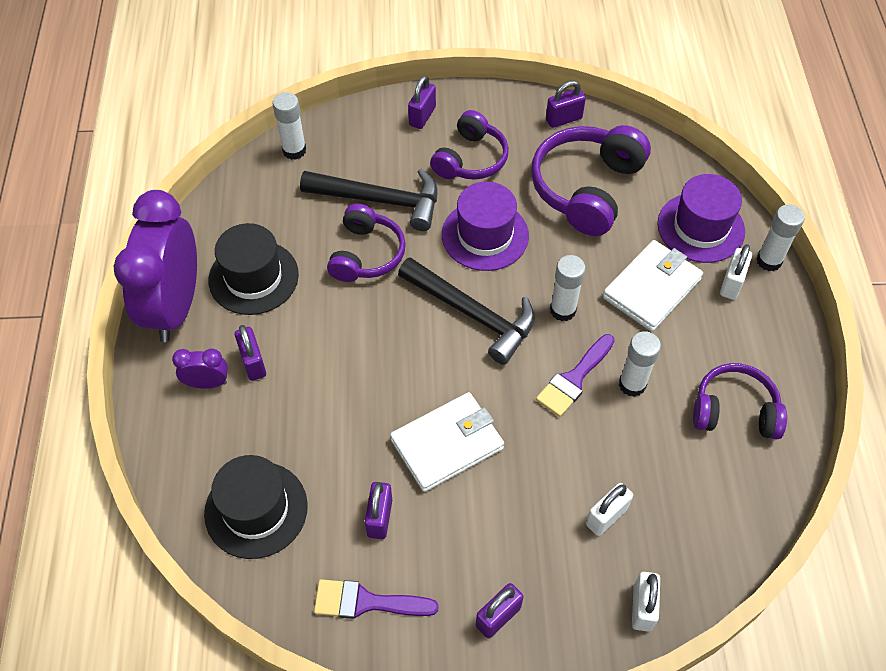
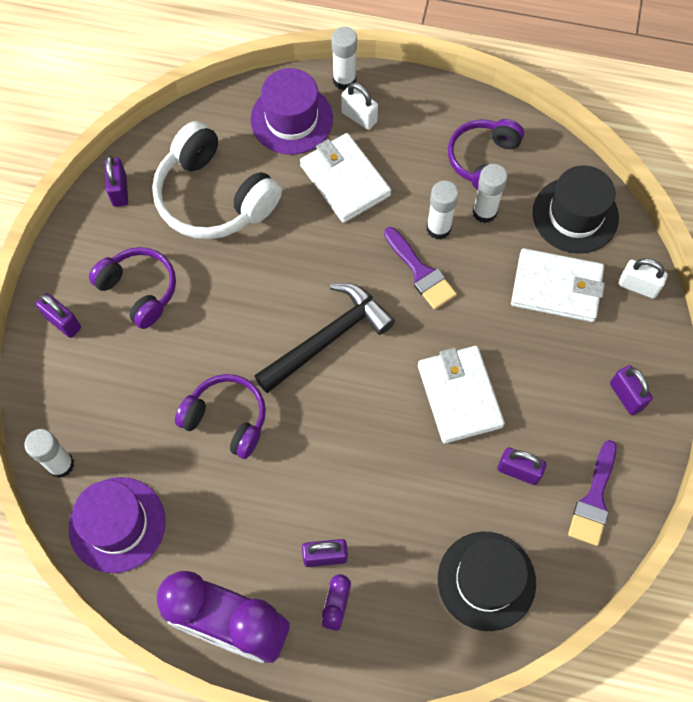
camera: 75 degrees left, 10 degrees up
(253, 277) = (220, 538): black hat -> black hat (575, 215)
(381, 200) = (162, 390): black hammer -> none
(485, 235) = (240, 303): purple hat -> purple hat (117, 524)
(563, 310) = (346, 260): white glue stick -> white glue stick (484, 212)
(586, 188) = (214, 197): purple headphones -> white headphones
(606, 516) = (556, 288): white padlock -> white wallet

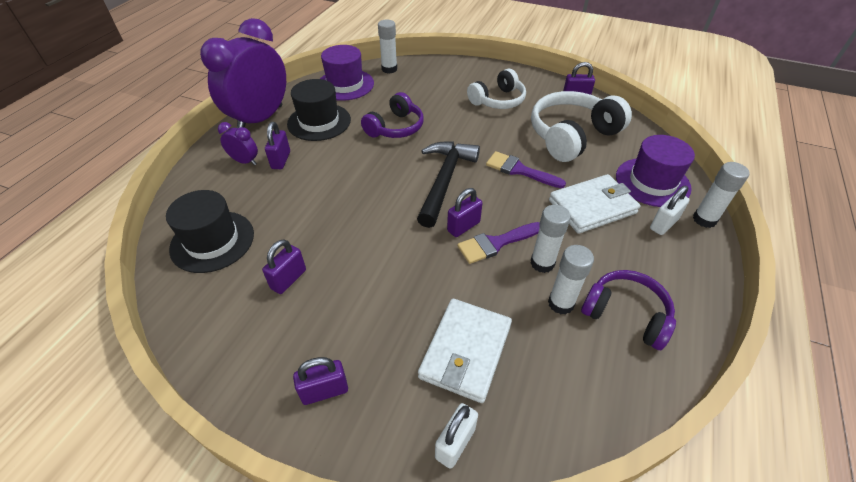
camera: 100 degrees right, 20 degrees down
(63, 322) = (479, 73): purple padlock -> purple padlock (463, 226)
(139, 290) = (498, 100): purple headphones -> white headphones
(328, 338) = (444, 180): black hammer -> black hammer turned 135 degrees counterclockwise
(459, 396) = (371, 250): white wallet -> none
(575, 215) = (557, 393): black hat -> black hat (319, 122)
(594, 500) = (234, 333): purple brush -> purple brush (519, 170)

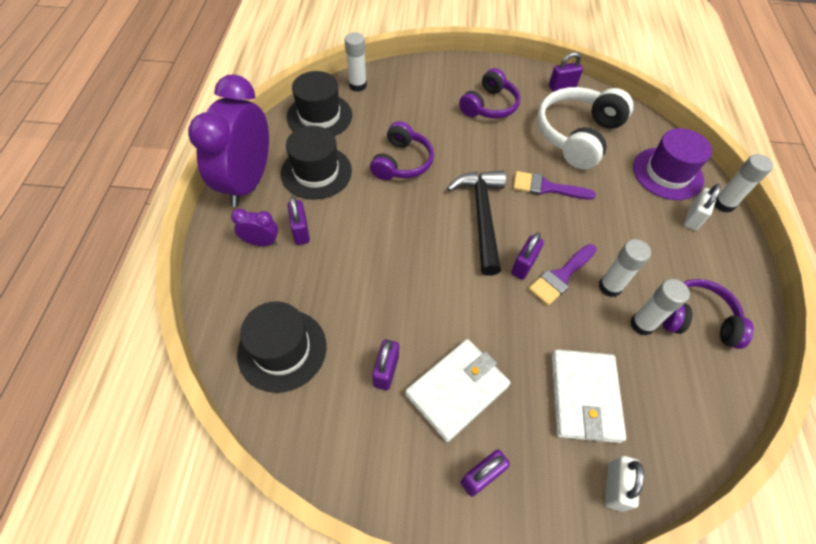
camera: 20 degrees left, 10 degrees up
(345, 85) = (319, 116): purple hat -> black hat
(498, 100) = (489, 106): white headphones -> purple headphones
(592, 207) = (627, 214): white wallet -> white wallet (457, 390)

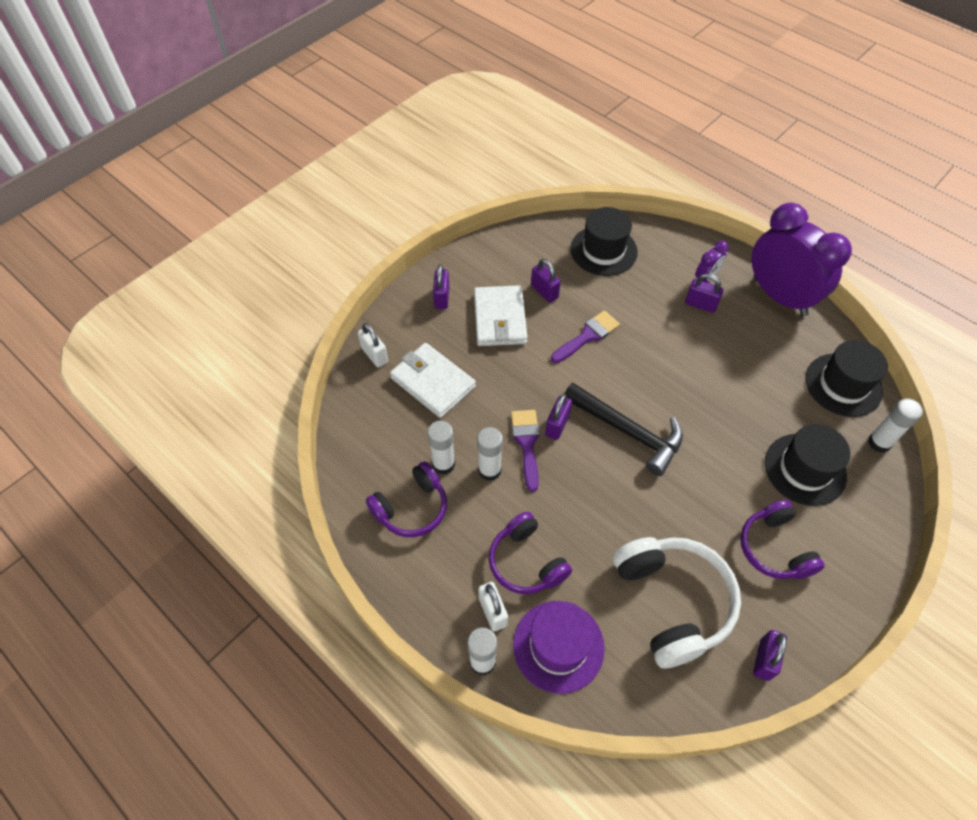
camera: 130 degrees right, 0 degrees up
(316, 172) = (763, 345): black hat -> black hat (805, 469)
(402, 162) = (735, 413): purple headphones -> purple headphones (526, 562)
(523, 265) = (557, 425): purple padlock -> purple padlock turned 45 degrees clockwise
(546, 187) = (623, 509): purple brush -> purple brush (587, 336)

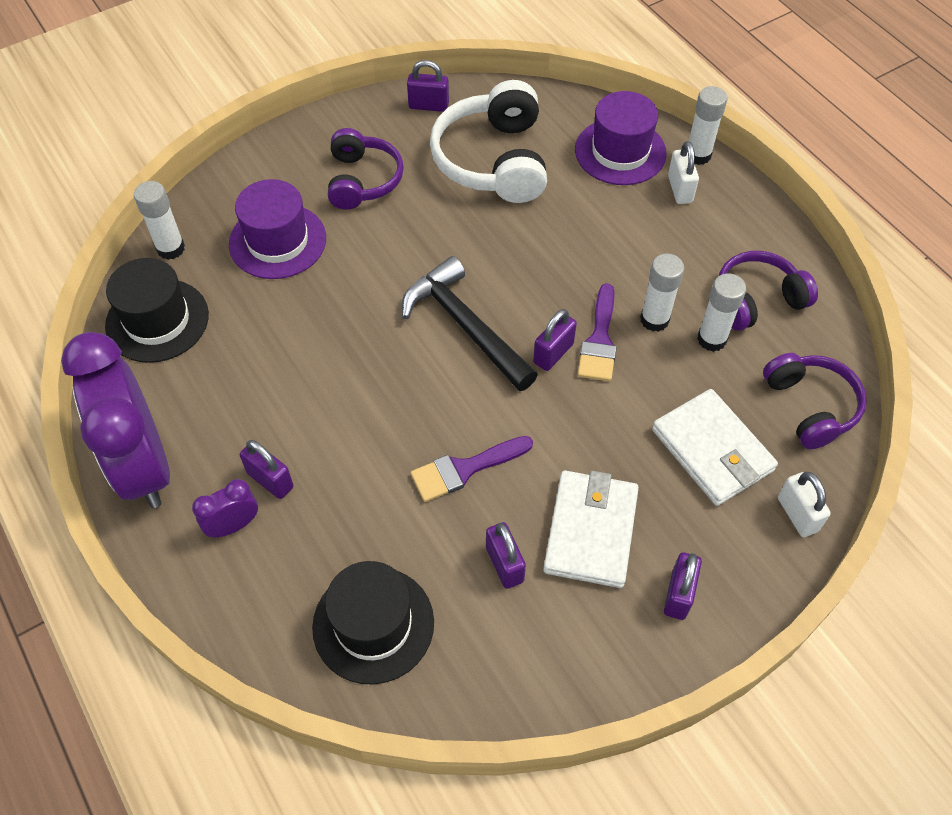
camera: 165 degrees left, 0 degrees up
(526, 562) = (634, 222): purple headphones -> purple headphones (811, 406)
(764, 659) = (428, 106): purple padlock -> purple padlock turned 60 degrees clockwise
(805, 469) = (277, 241): black hat -> purple hat

